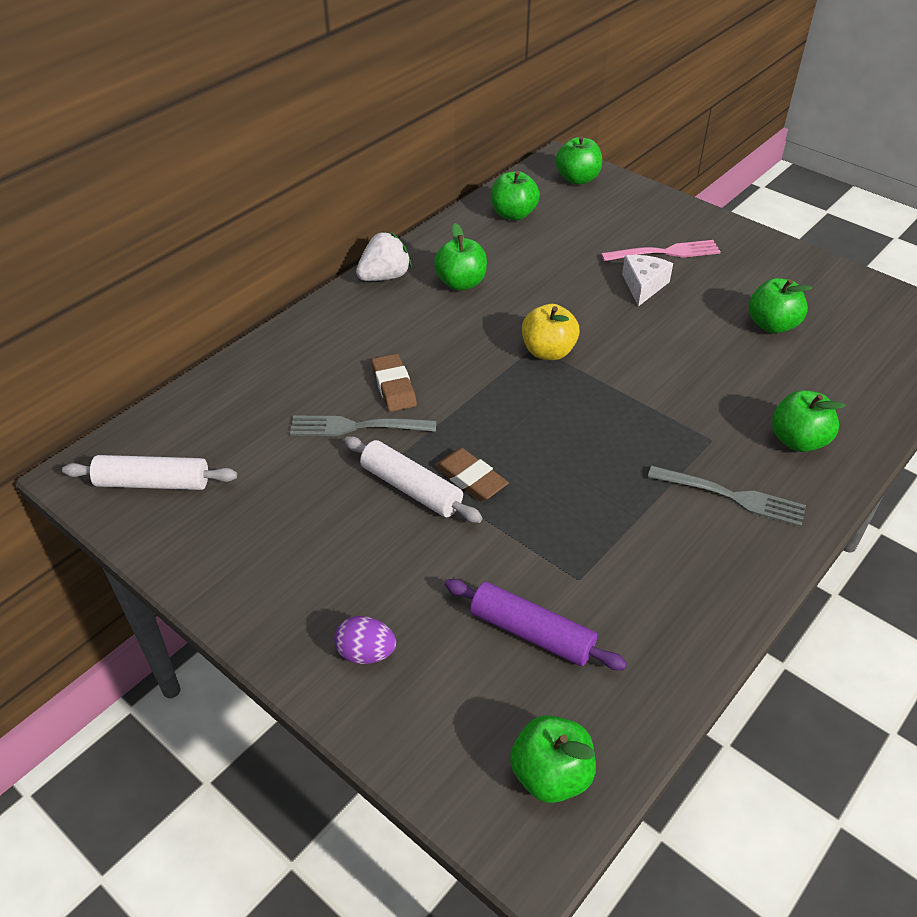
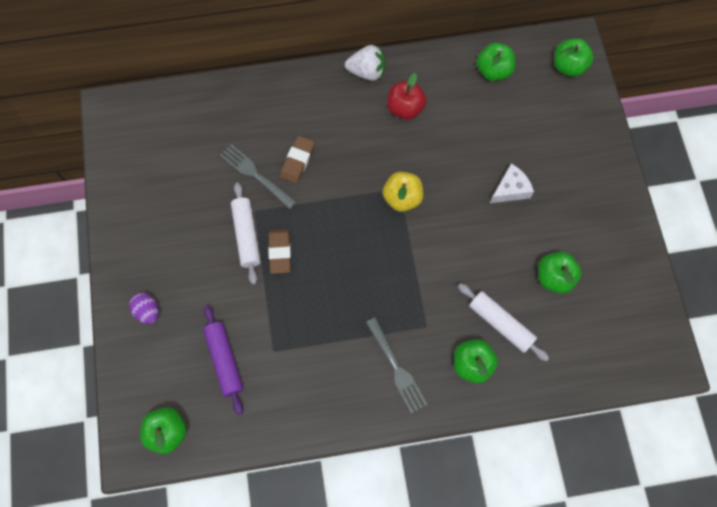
camera: 40 degrees right, 25 degrees up
(153, 483) = (135, 139): white rolling pin -> white rolling pin (500, 324)
(461, 283) = (405, 108): green apple -> red apple
(664, 253) = (553, 172): pink fork -> none

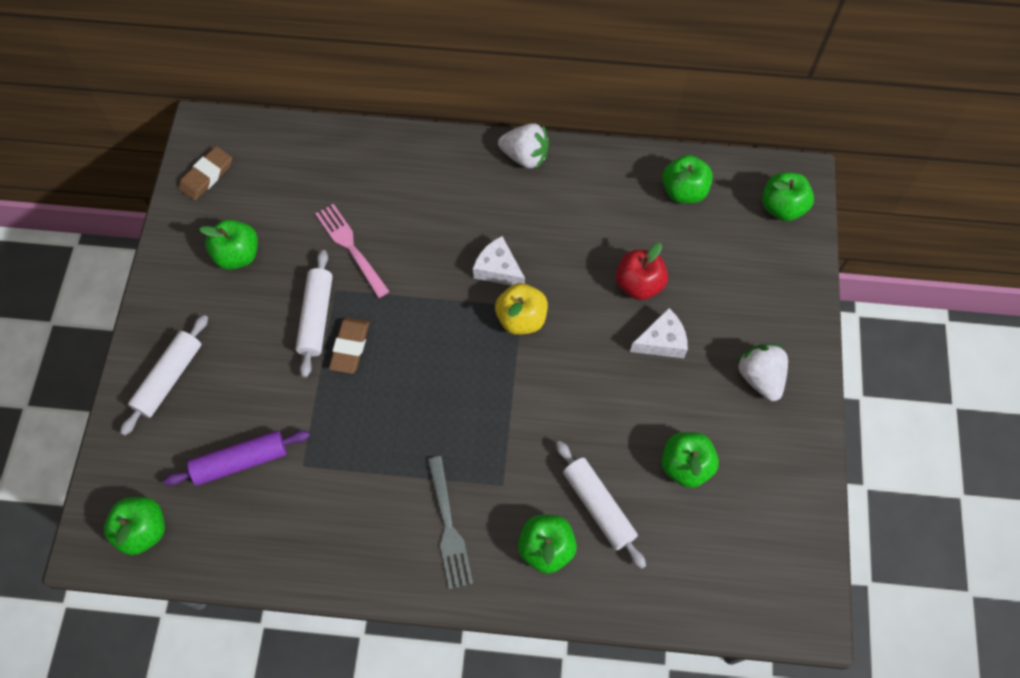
camera: 15 degrees right, 5 degrees down
(147, 311) = (169, 378): purple egg -> white rolling pin
(169, 202) = (238, 255): none -> green apple
(225, 360) = (240, 461): purple rolling pin -> purple rolling pin turned 75 degrees clockwise
(256, 175) = (351, 248): grey fork -> pink fork
(297, 161) = (407, 243): brown eraser -> brown eraser (206, 176)
(373, 164) = (498, 269): none -> white cheese
(405, 108) = (558, 211): red apple -> red apple (639, 284)
(588, 199) = (760, 377): none -> white strawberry

